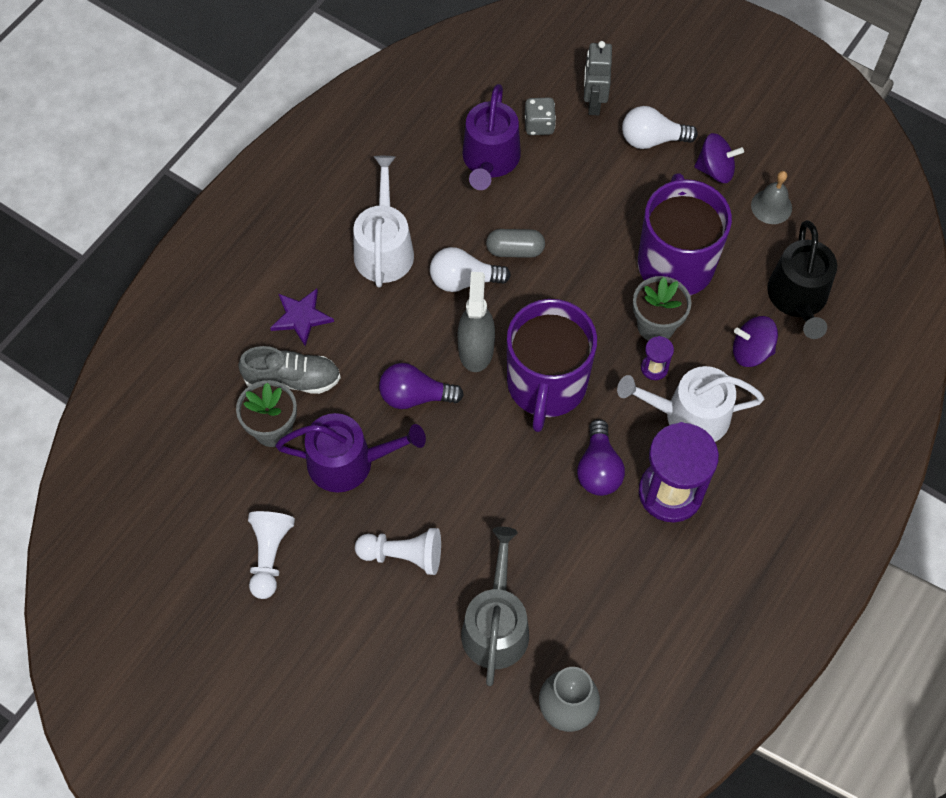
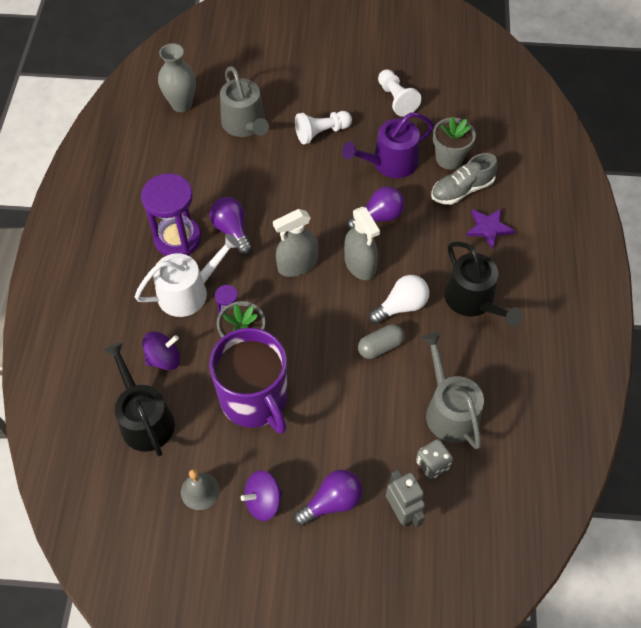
camera: 150 degrees right, 5 degrees down
(384, 248) = (473, 300): white watering can -> black watering can
(490, 160) = (449, 410): purple watering can -> grey watering can
(546, 385) = (297, 265): purple mug -> grey spray bottle
(652, 139) = (332, 502): white light bulb -> purple light bulb

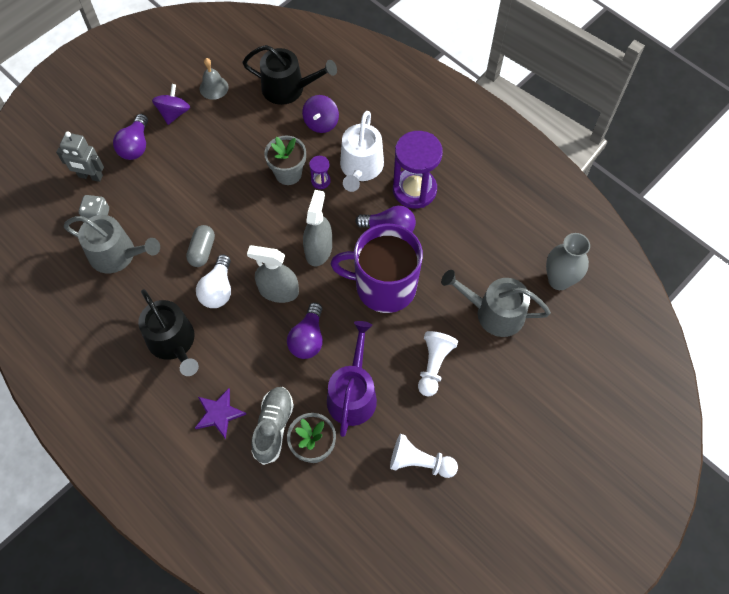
camera: 130 degrees right, 5 degrees up
(255, 399) = (241, 152): purple mug -> purple mug (384, 286)
(473, 300) = (173, 342): black watering can -> black watering can turned 135 degrees counterclockwise

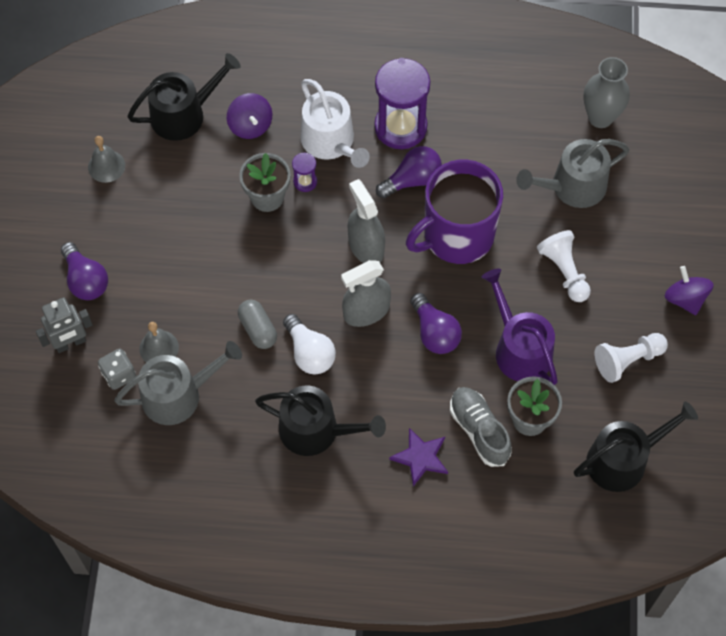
camera: 40 degrees left, 0 degrees up
(135, 217) = (159, 348): none -> grey bell
(174, 113) = (91, 220): purple spinning top -> purple spinning top (685, 299)
(350, 530) = (623, 459): none -> black watering can

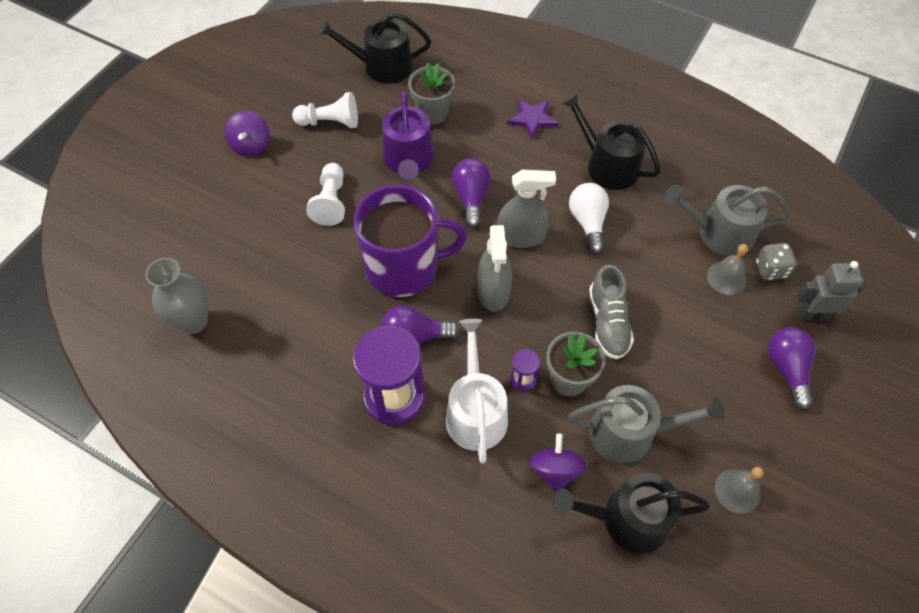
camera: 155 degrees left, 5 degrees down
(258, 329) = (627, 258): grey capsule -> none
(479, 430) = (476, 120): grey shoe -> grey shoe (608, 322)
(572, 187) = (271, 268): grey watering can -> grey watering can (630, 432)

